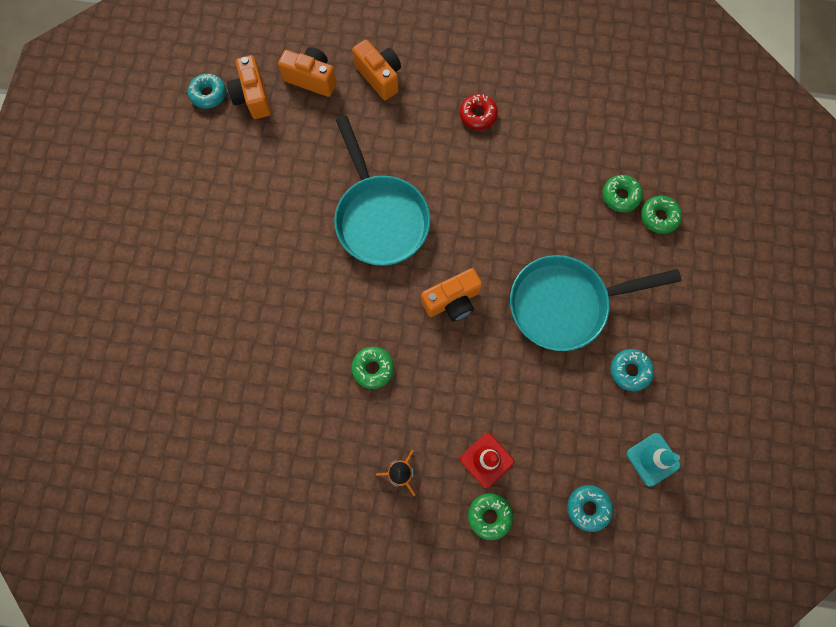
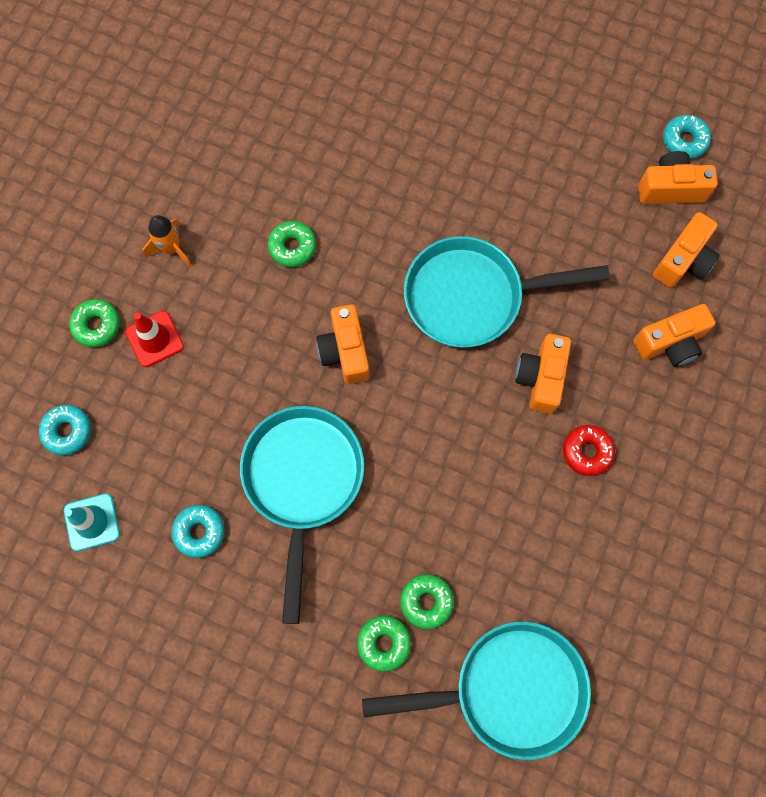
camera: 105 degrees right, 0 degrees up
(432, 156) = (541, 378): none -> orange camera
(658, 131) = (508, 689): none -> turquoise pan

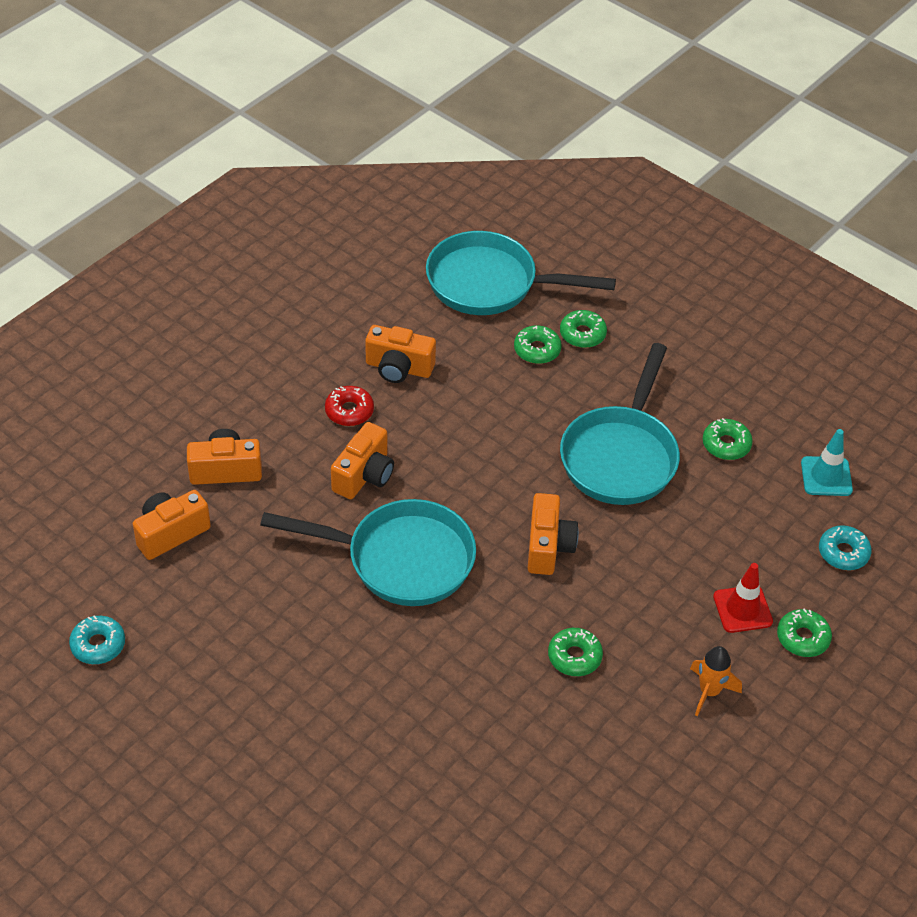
camera: 165 degrees left, 25 degrees down
(199, 532) = (726, 444): turquoise donut -> green donut
(670, 188) = (142, 602): orange camera -> orange camera (399, 368)

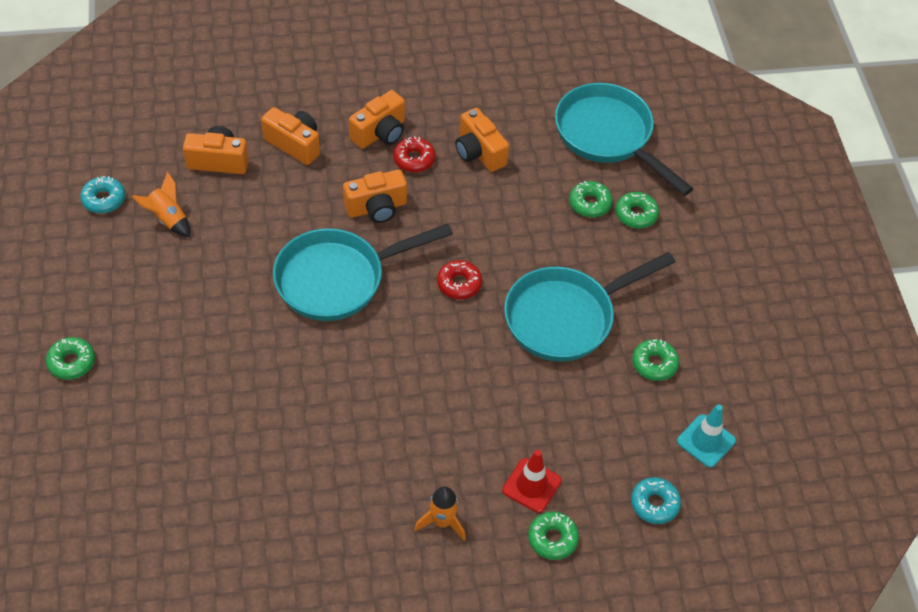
camera: 40 degrees right, 5 degrees up
(183, 618) = (168, 219): none -> orange rocket
(400, 559) = (338, 279): turquoise pan -> turquoise pan turned 105 degrees clockwise
(506, 490) = (459, 284): none -> red donut
(548, 546) = (444, 341): orange camera -> orange camera (380, 133)
(574, 657) = (378, 427): green donut -> green donut (72, 362)

